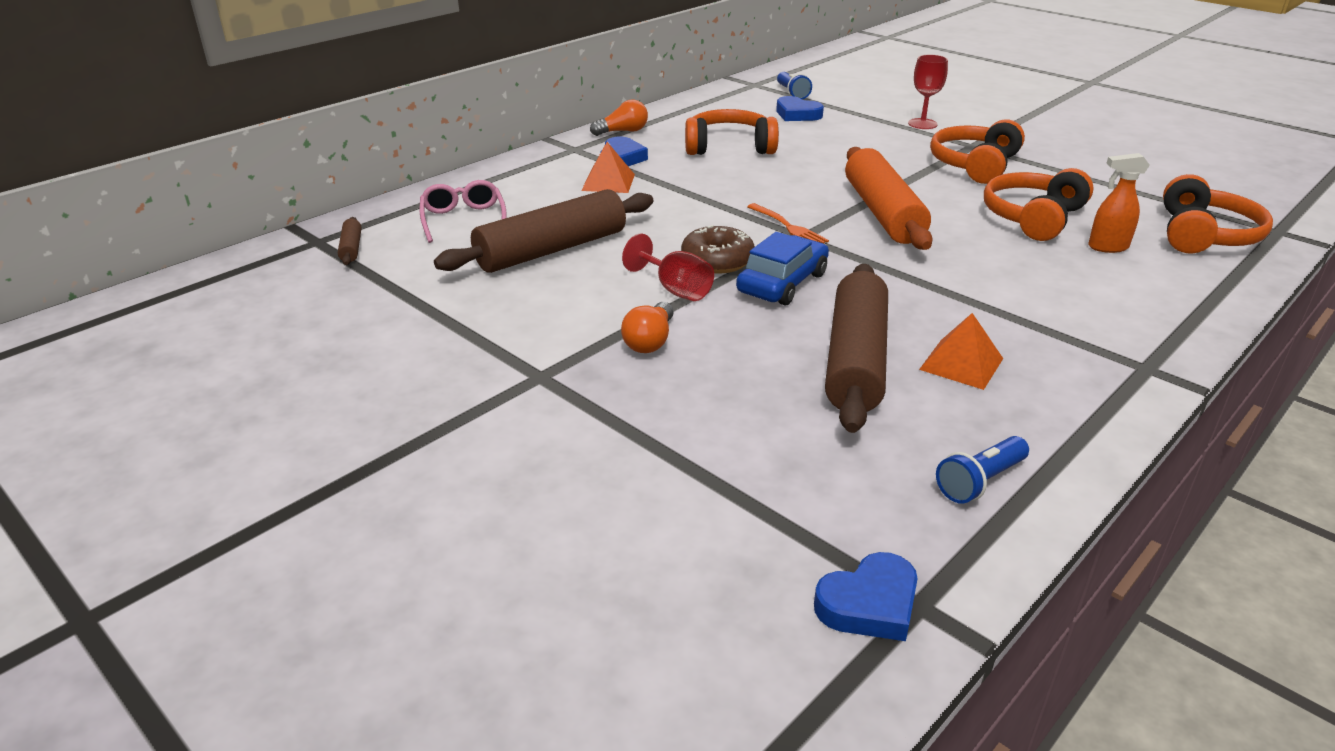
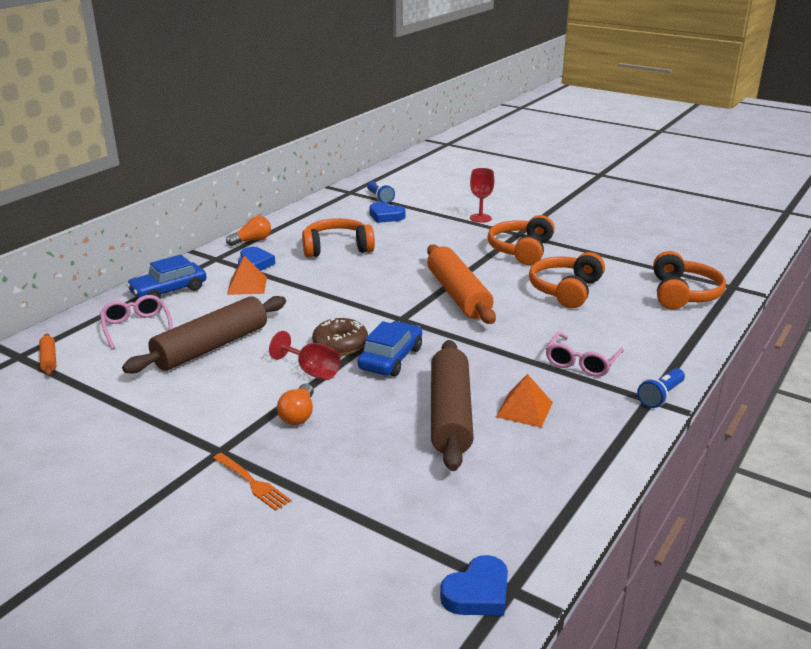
camera: 10 degrees left, 5 degrees down
(351, 248) = (49, 359): brown rolling pin -> orange rolling pin
(510, 181) = (169, 291): none -> blue car
(787, 226) = (389, 312): orange fork -> orange fork (251, 482)
(980, 482) = (544, 496): blue flashlight -> blue flashlight (660, 396)
(1049, 311) = (581, 363): none -> pink glasses
(1107, 247) = (618, 309): orange spray bottle -> none

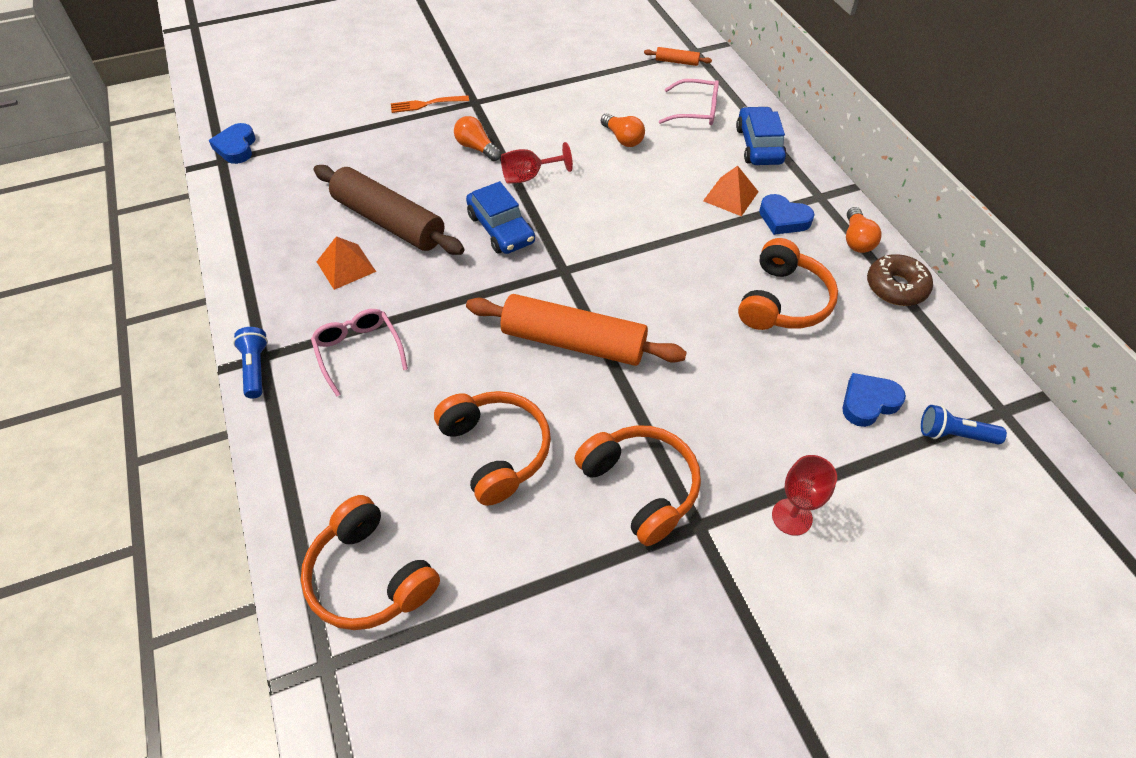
camera: 125 degrees right, 25 degrees up
(211, 347) = (623, 139): brown rolling pin -> orange light bulb
(340, 344) = (555, 209): brown donut -> brown donut (896, 287)

